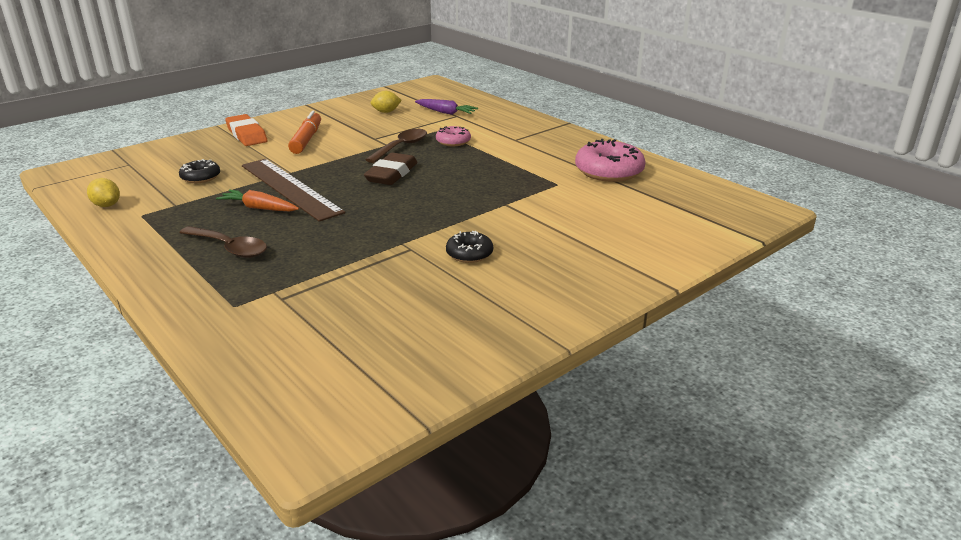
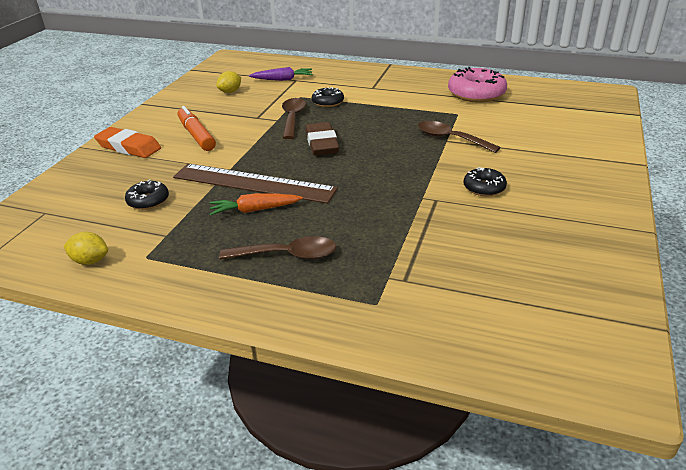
camera: 30 degrees left, 5 degrees up
(453, 141) = (328, 102): pink donut -> black donut
(511, 203) = (450, 139): none -> brown spoon

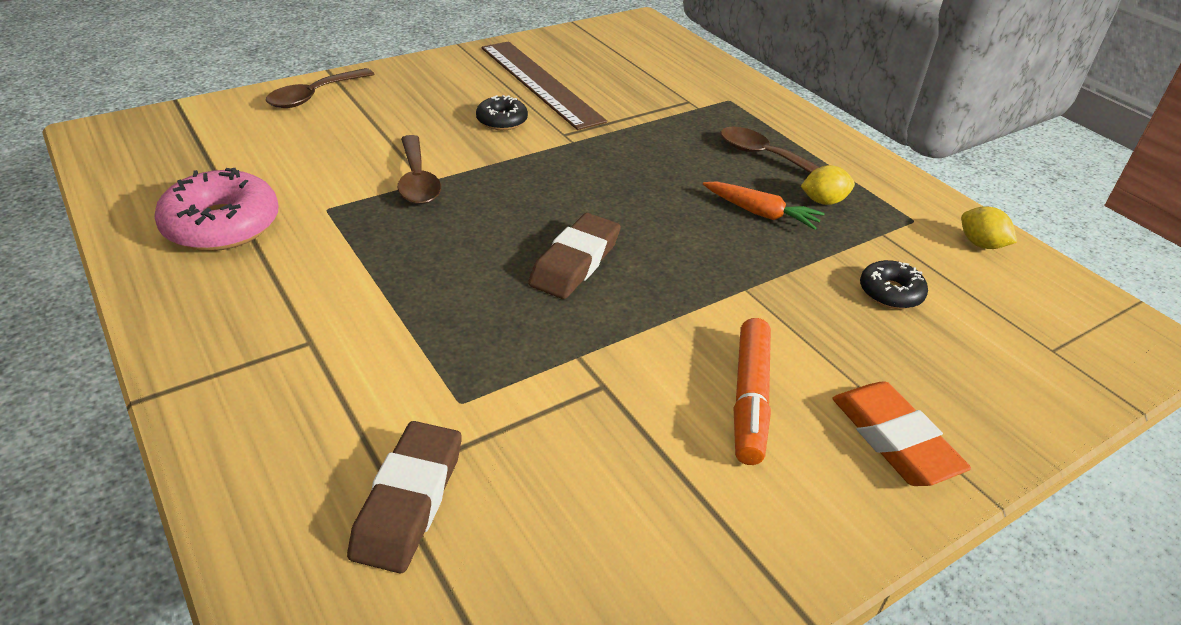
camera: 145 degrees left, 5 degrees up
(230, 92) = (570, 528): yellow lemon -> yellow lemon (823, 201)
(253, 183) = (732, 248): brown ruler -> brown ruler (540, 83)
(282, 79) = (408, 501): purple carrot -> brown eraser
(292, 118) = (549, 343): brown spoon -> brown spoon (314, 96)
(328, 102) = (440, 349): black donut -> none

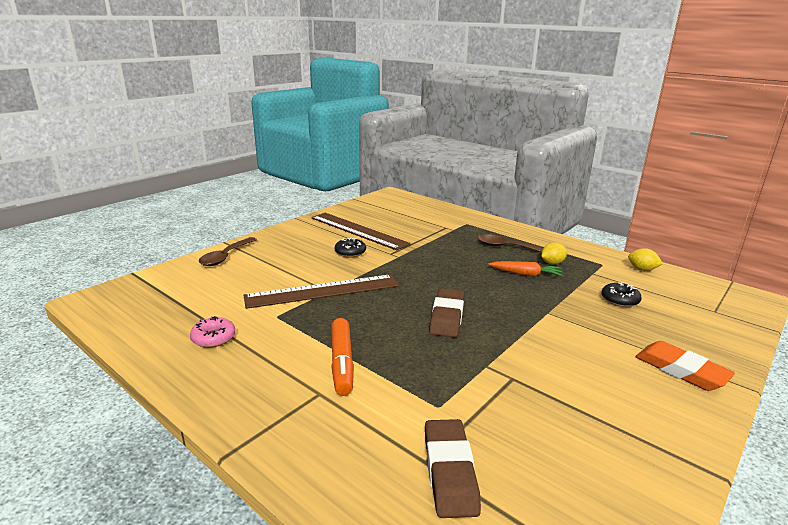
camera: 15 degrees left, 15 degrees down
(222, 225) = (213, 338): pink donut -> pink donut, size x0.56
(417, 180) = (323, 291): brown spoon -> brown ruler
(750, 399) = (595, 367): orange marker -> orange marker (342, 362)

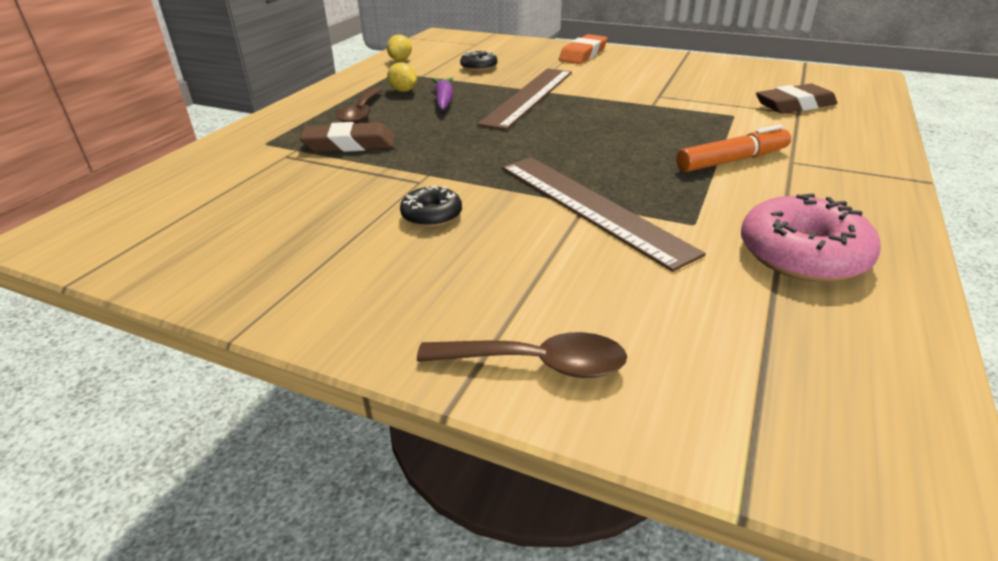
camera: 105 degrees left, 10 degrees up
(213, 338) = (802, 254): pink donut -> pink donut, size x1.79
(358, 230) = (316, 229): brown ruler -> brown ruler (529, 97)
(447, 317) = (583, 126): brown eraser -> brown eraser (349, 144)
(525, 274) = (443, 100): orange carrot -> purple carrot

